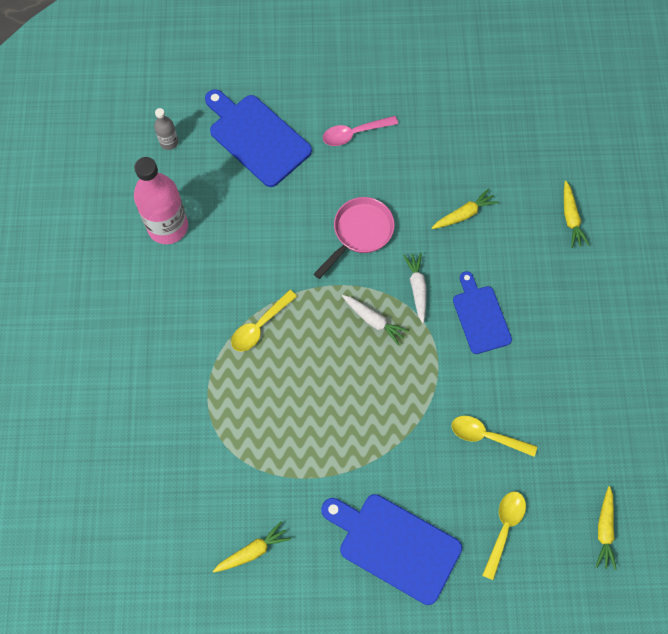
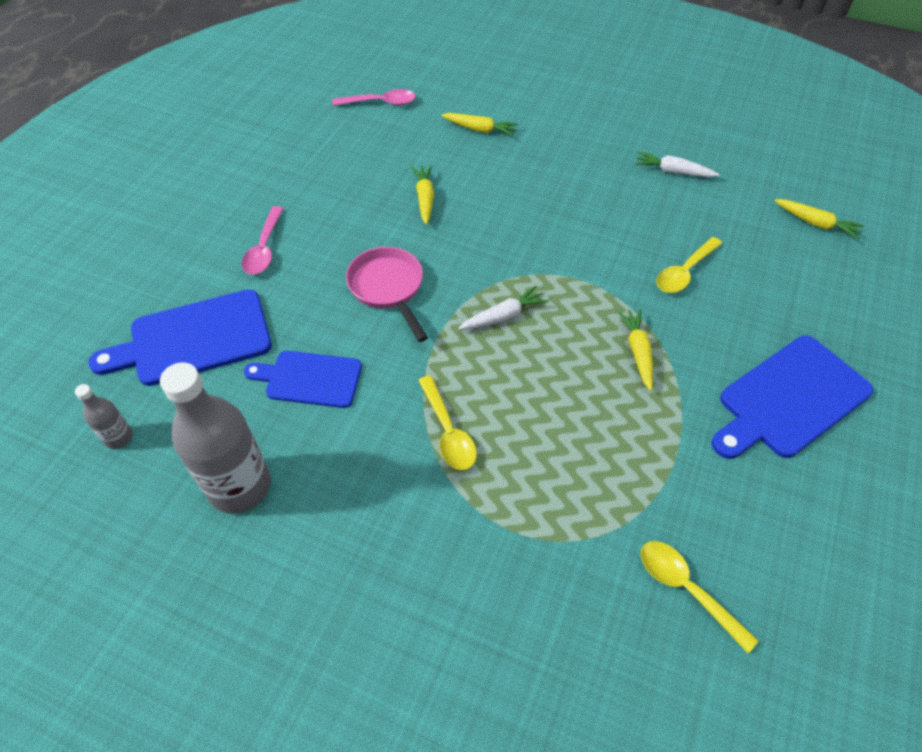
camera: 65 degrees left, 15 degrees down
(168, 227) = (240, 486): pink bottle -> grey bottle
(252, 551) = (758, 559): yellow carrot -> yellow carrot (637, 352)
(417, 288) = (486, 265): white carrot -> white carrot (673, 171)
(480, 316) = (547, 228): blue cutting board -> blue cutting board (309, 379)
(504, 529) = (794, 296): yellow spoon -> yellow spoon (686, 589)
(559, 127) = (380, 103): none -> pink spoon

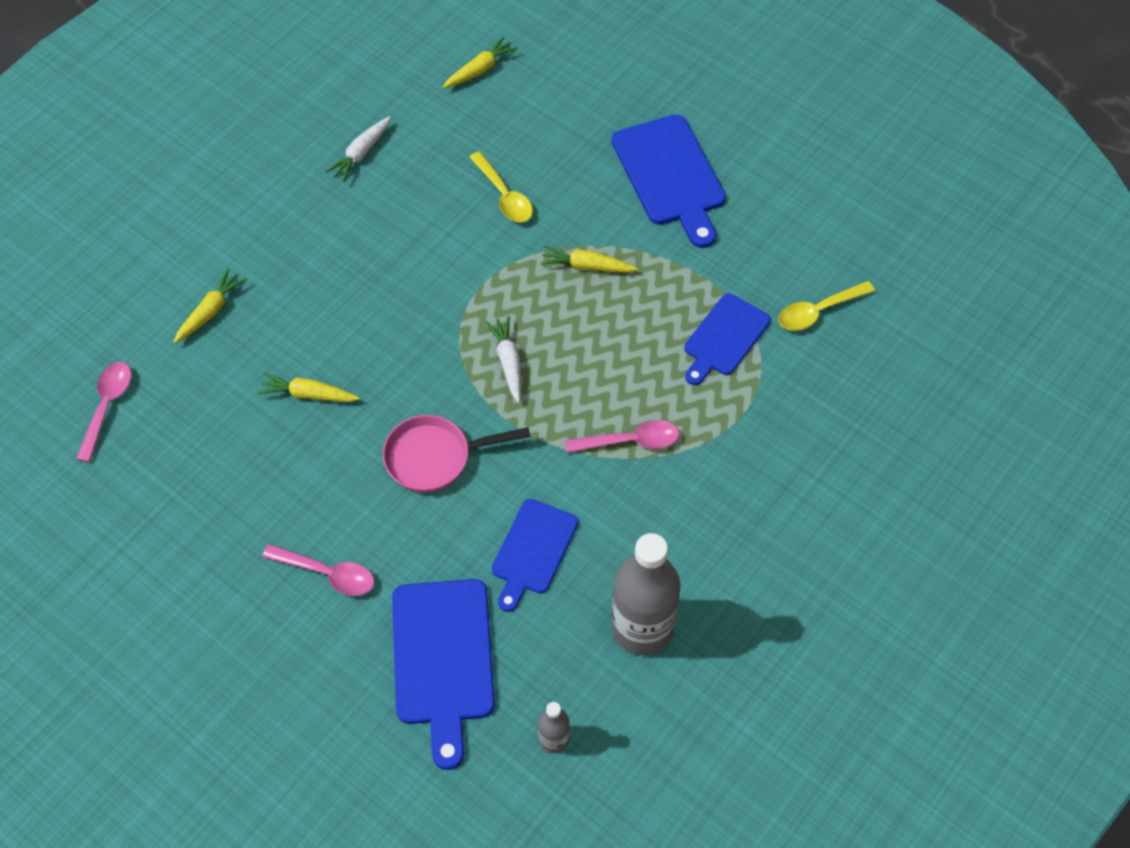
camera: 75 degrees left, 5 degrees up
(448, 431) = (630, 441): yellow spoon -> pink spoon
(606, 493) = (724, 338): none -> blue cutting board

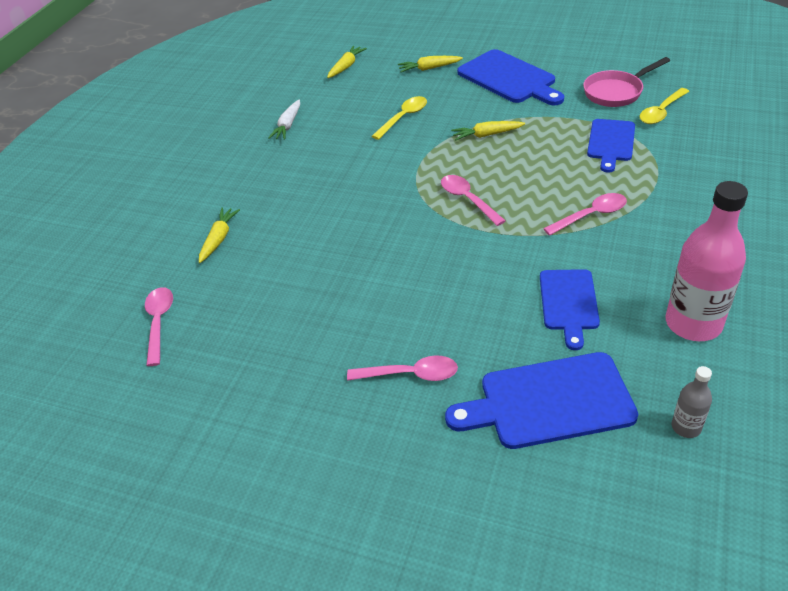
camera: 15 degrees left, 15 degrees down
(309, 394) = (325, 264): yellow carrot -> yellow carrot (429, 68)
(435, 457) = (450, 270): pink pan -> pink pan (616, 92)
(443, 659) = (549, 401): blue cutting board -> blue cutting board turned 105 degrees clockwise
(504, 195) = (403, 118): yellow spoon -> yellow spoon turned 90 degrees counterclockwise
(508, 362) = (468, 200): white carrot -> pink spoon
(642, 628) = (693, 323): grey bottle -> pink bottle

